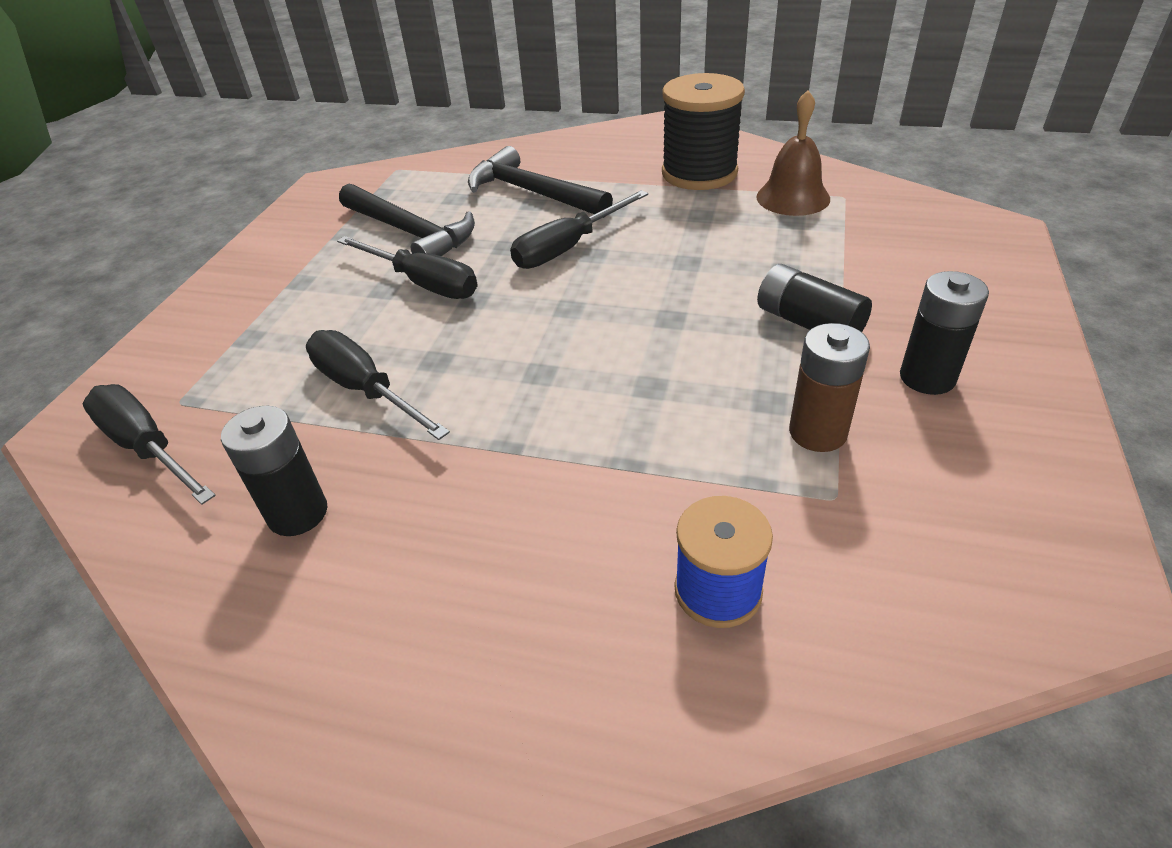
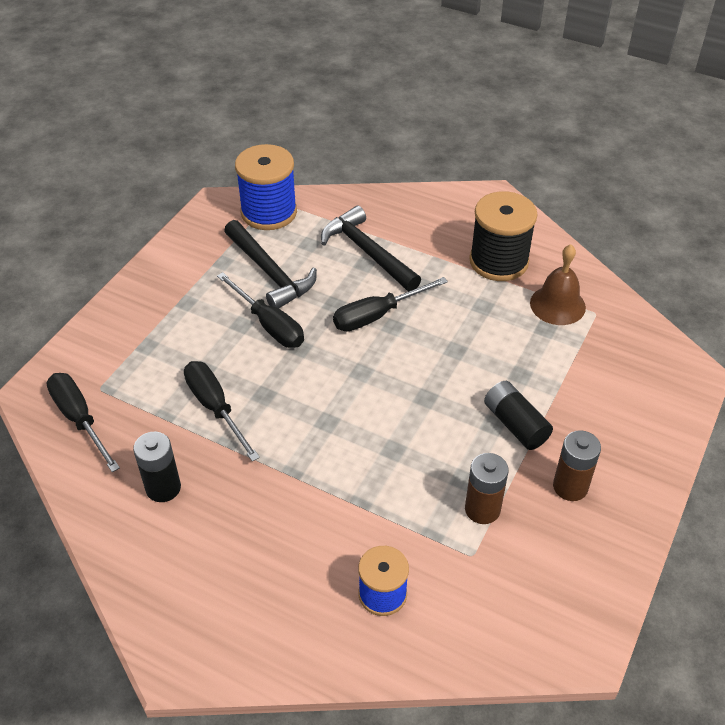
camera: 10 degrees right, 5 degrees up
(395, 180) = (269, 212): none -> blue spool
(927, 377) = (570, 487): black battery -> brown battery

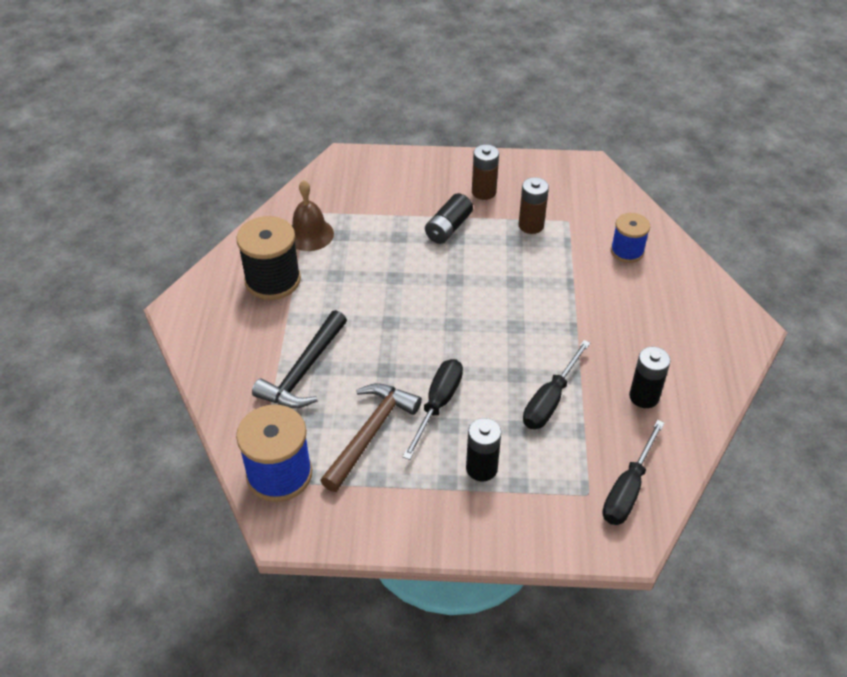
camera: 115 degrees left, 0 degrees up
(181, 328) = (481, 468): none -> black battery
(270, 272) = (370, 434): black hammer -> brown hammer
(377, 315) = (383, 336): black screwdriver -> none

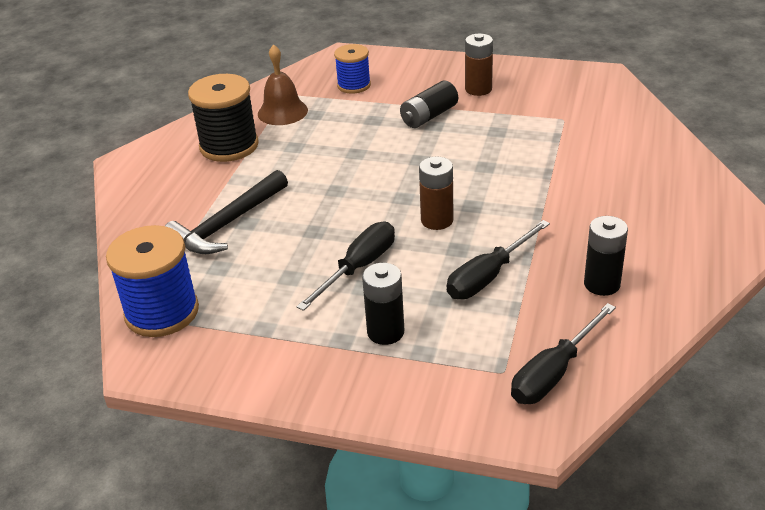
camera: 15 degrees right, 10 degrees down
(370, 434) = (274, 286): brown hammer -> none
(531, 225) = (520, 120): brown battery -> brown battery (437, 220)
(627, 251) = (623, 150): blue spool -> blue spool (354, 85)

